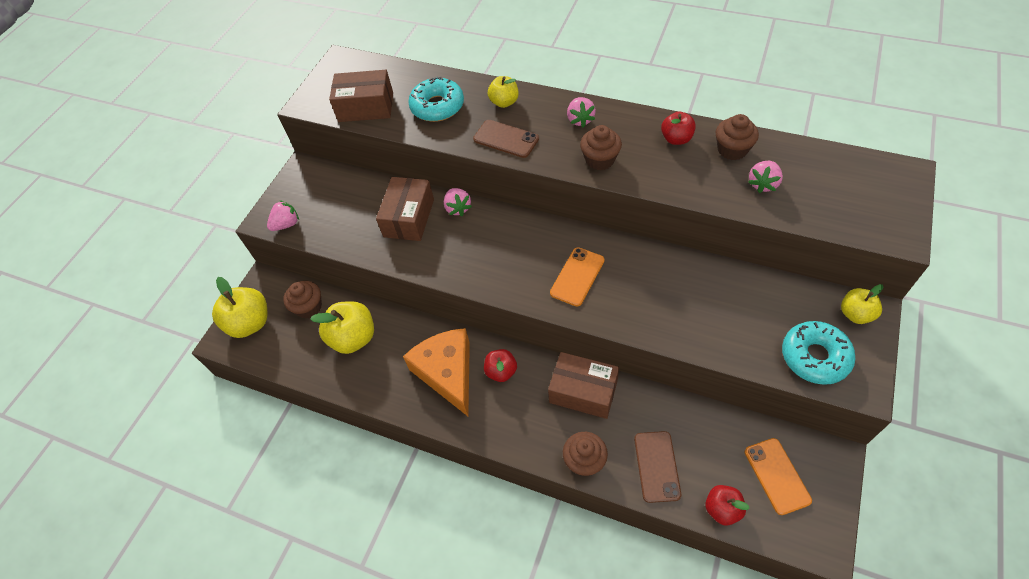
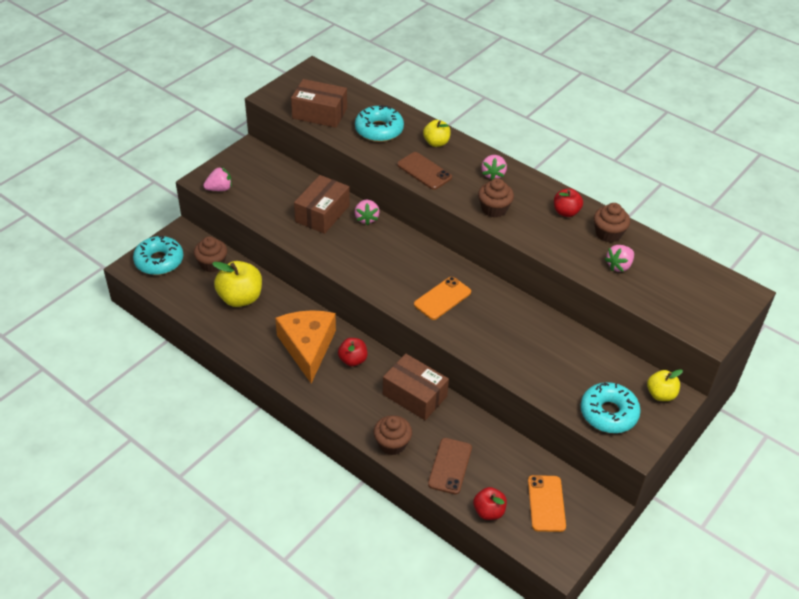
camera: 10 degrees right, 10 degrees down
(250, 323) = (159, 261): yellow apple -> turquoise donut

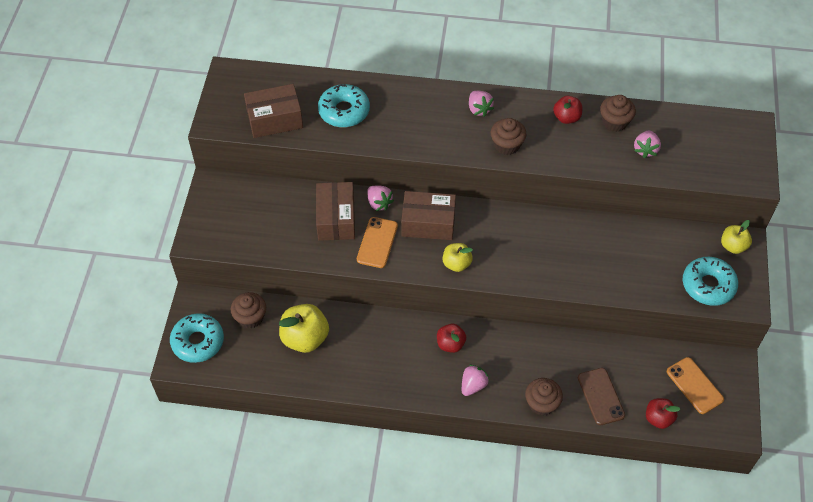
camera: 30 degrees left, 10 degrees up
(219, 189) = (219, 242): pink strawberry -> pink strawberry (473, 385)
(307, 347) = (403, 354): orange cheese -> none
(414, 395) = (526, 348): brown box -> brown box (428, 223)
(424, 171) = (418, 136): brown phone -> none
(436, 143) = (405, 100): yellow apple -> yellow apple (456, 264)
(442, 298) = (504, 250): orange phone -> orange phone (377, 242)

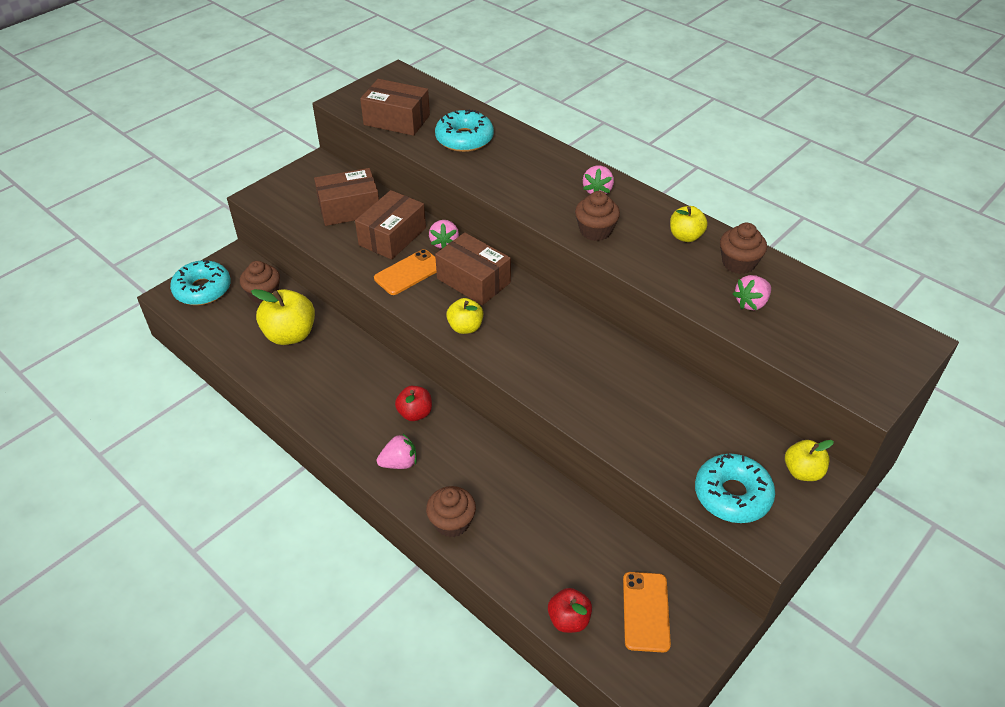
camera: 35 degrees right, 10 degrees down
(279, 212) = (349, 209): none -> brown box
(566, 118) = (685, 236): red apple -> yellow apple
(601, 396) = (523, 555): brown phone -> none

